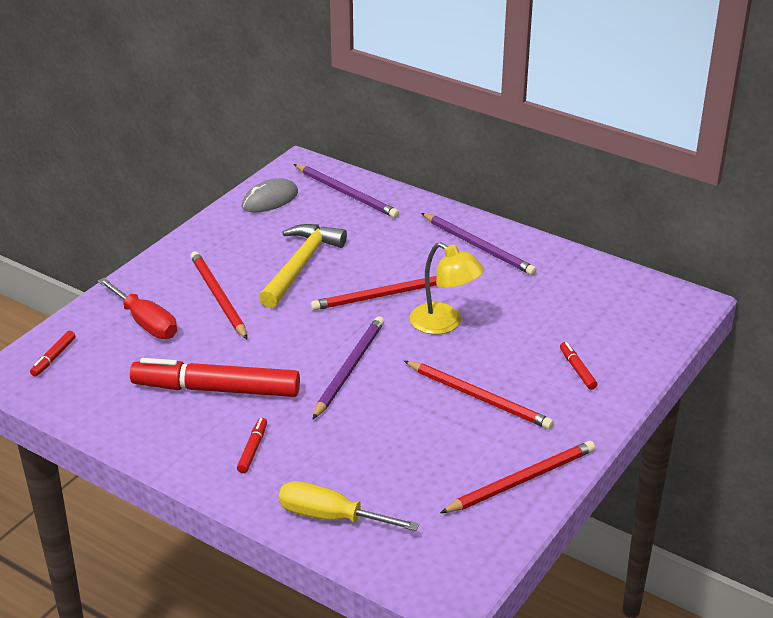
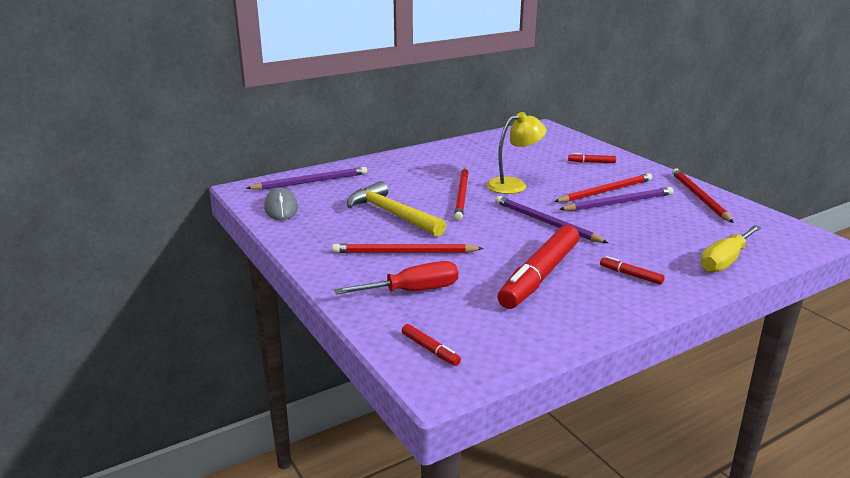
camera: 65 degrees left, 10 degrees down
(478, 246) = (431, 159): purple pencil -> purple pencil (619, 203)

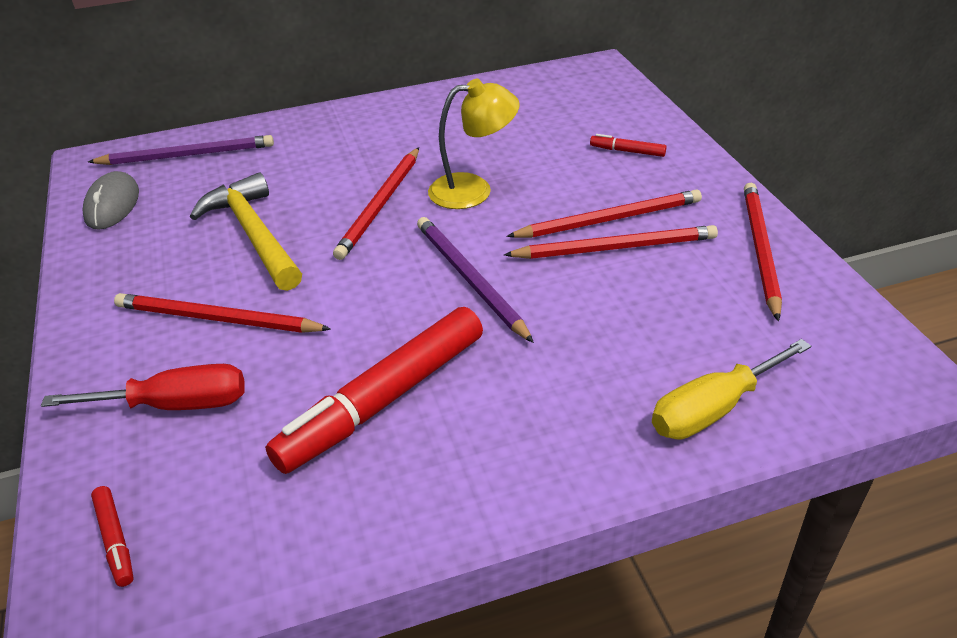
camera: 15 degrees right, 15 degrees up
(619, 203) = (615, 248): purple pencil -> red pencil
(630, 275) = (530, 420): red marker -> none

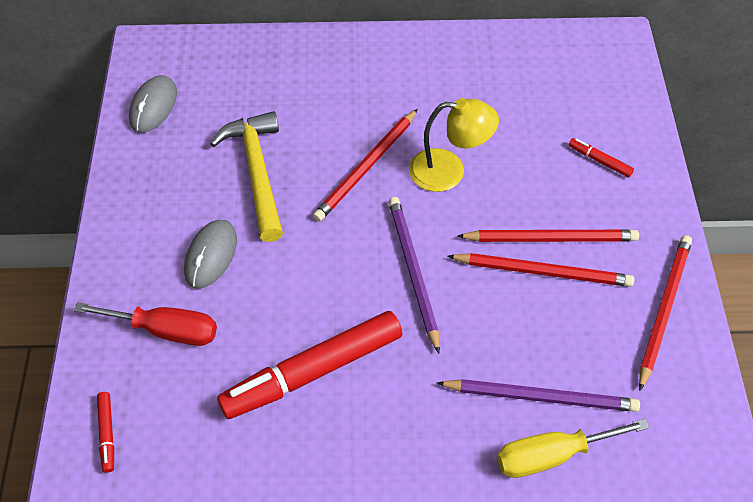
camera: 15 degrees right, 15 degrees up
(187, 155) = (223, 62): purple pencil -> purple pencil (541, 397)
(217, 319) = (211, 255): red pencil -> grey mouse

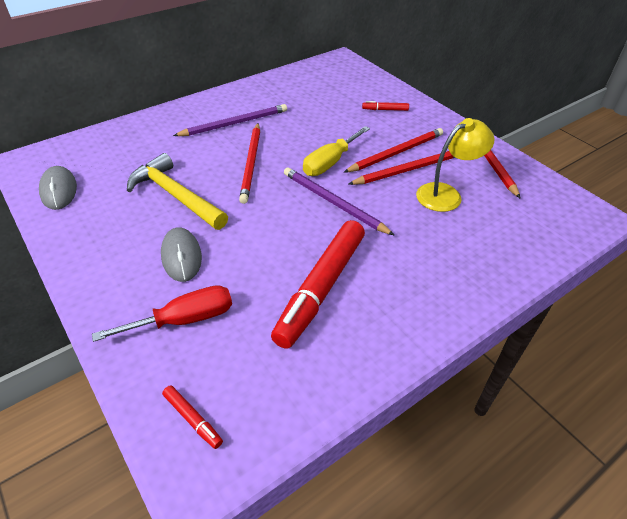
camera: 35 degrees left, 10 degrees down
(449, 171) = (305, 145): yellow lamp -> yellow lamp (446, 194)
(541, 397) = (473, 229): purple pencil -> purple pencil (235, 123)
(551, 455) = (510, 255): yellow screwdriver -> yellow screwdriver (330, 162)

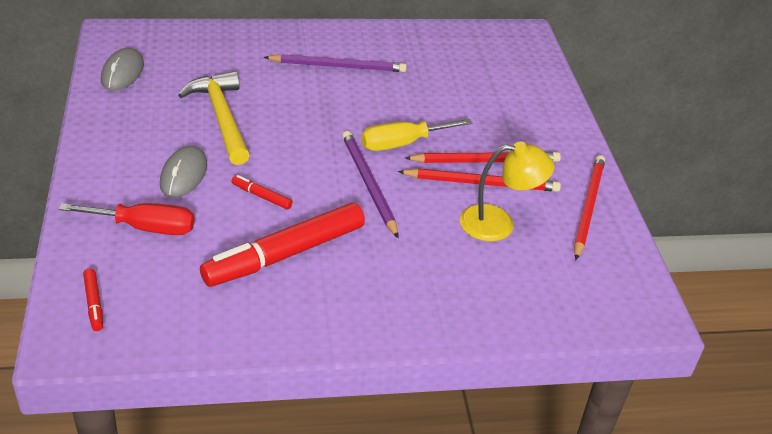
camera: 25 degrees right, 5 degrees down
(251, 164) = (319, 114): red pencil -> none
(385, 110) = (520, 110): red marker -> red marker (261, 196)

